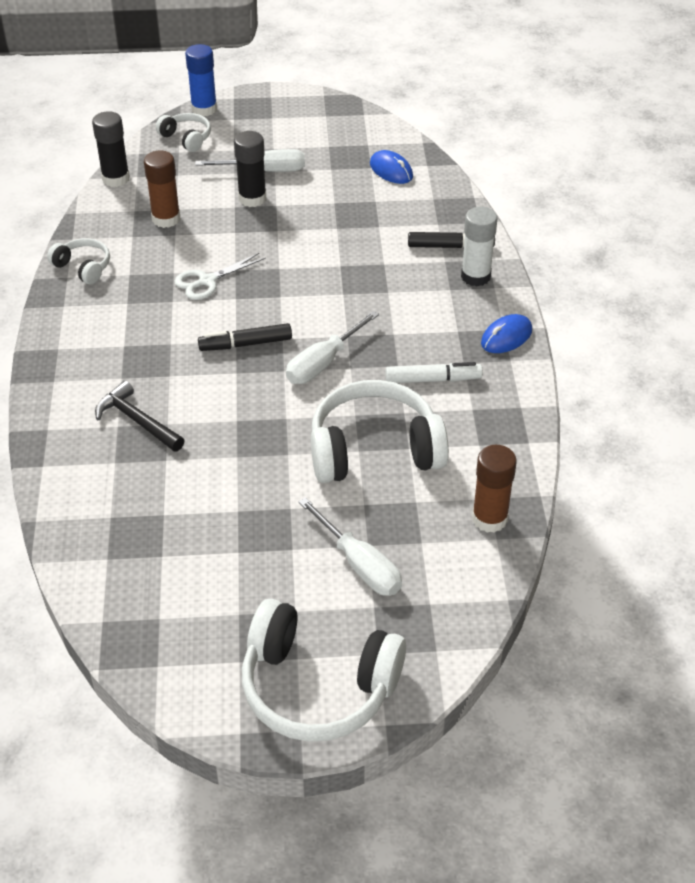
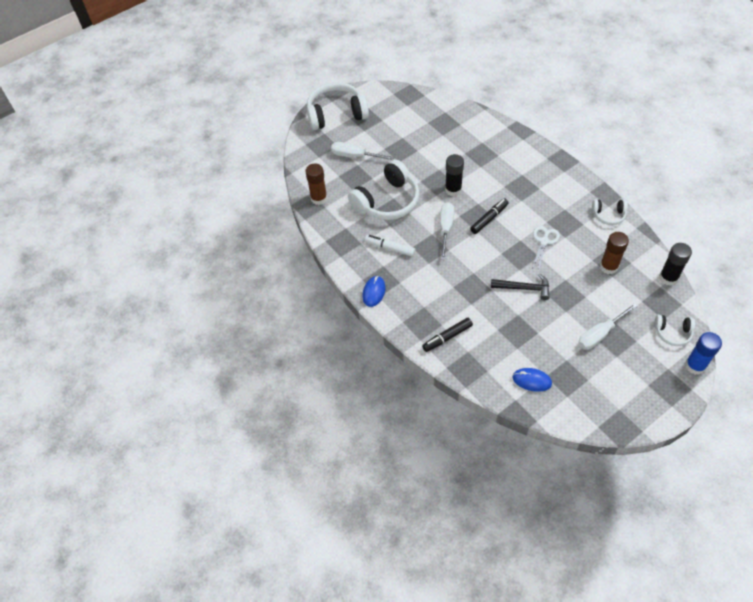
camera: 150 degrees right, 10 degrees up
(137, 421) = (493, 161): black hammer -> black hammer (524, 288)
(252, 198) = (583, 308): black glue stick -> black glue stick (453, 190)
(432, 379) = (390, 248): white marker -> white marker turned 60 degrees clockwise
(475, 276) = (417, 323): white glue stick -> none

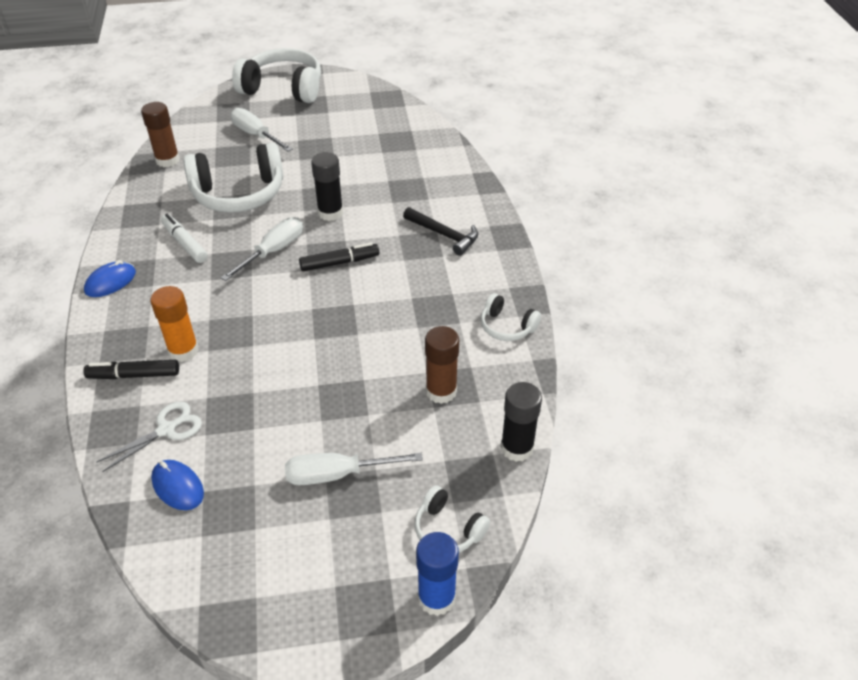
camera: 25 degrees right, 10 degrees down
(458, 311) = (183, 351): none -> orange glue stick
(524, 288) = (296, 363): black hammer -> black hammer (444, 235)
(544, 241) = (383, 319): white scissors -> white scissors (166, 429)

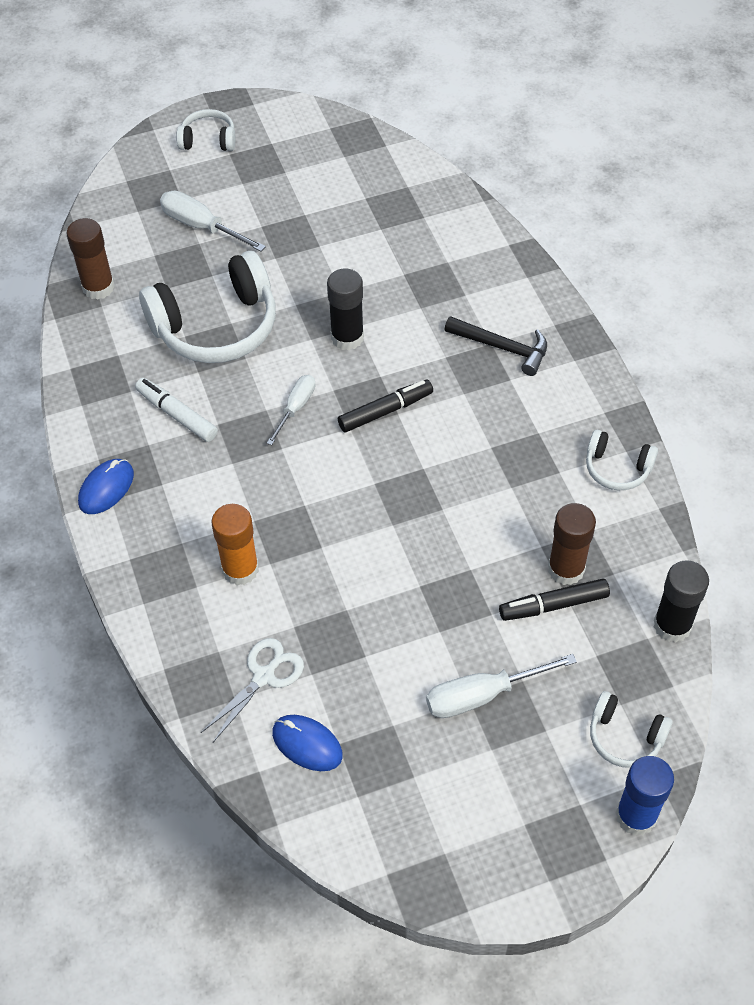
camera: 10 degrees left, 10 degrees up
(134, 375) = (194, 613): black marker -> black marker (554, 605)
(273, 251) = (296, 407): white screwdriver -> white screwdriver, size x0.66
(283, 88) = (208, 140): white headphones -> white headphones, size x0.50

